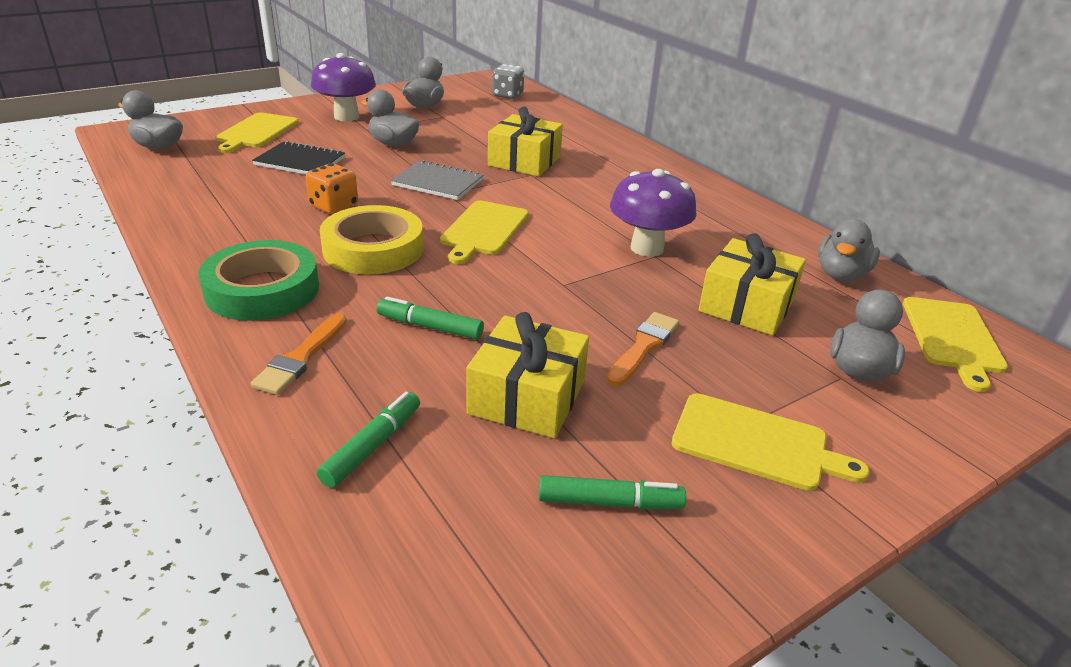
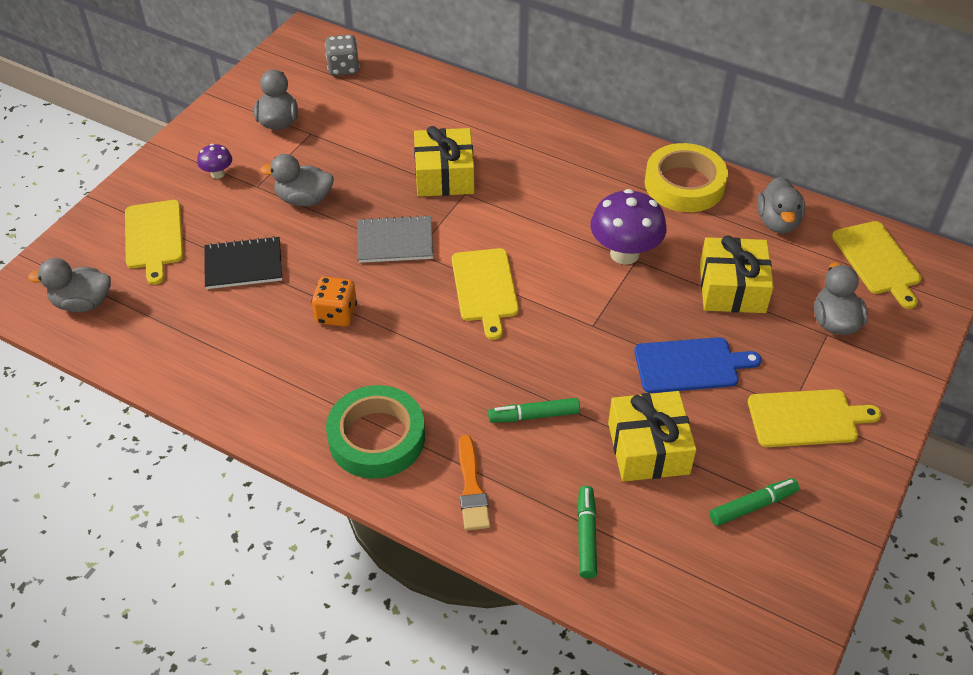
camera: 25 degrees left, 15 degrees up
(346, 117) = (218, 174): purple mushroom -> purple mushroom, size x0.49
(373, 249) = (418, 352): yellow tape -> yellow tape (684, 184)
(643, 347) = (690, 365): orange brush -> blue cutting board

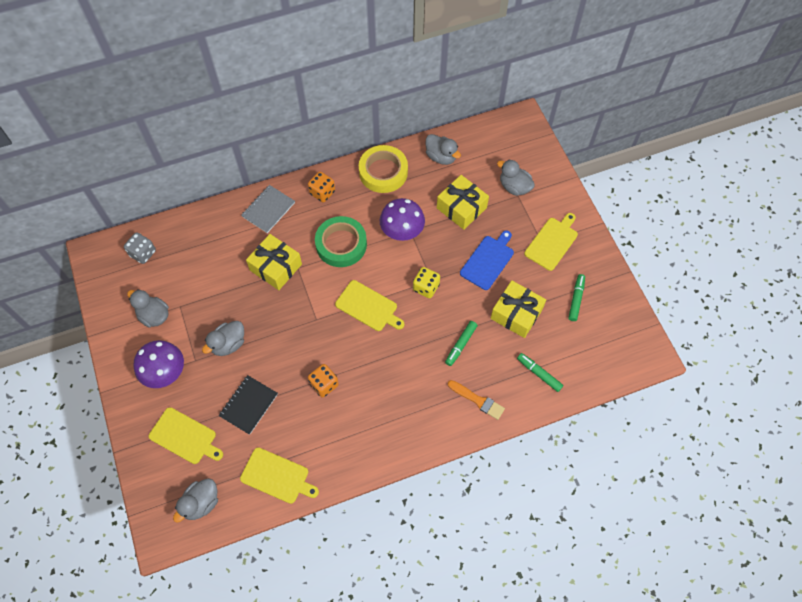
camera: 50 degrees left, 15 degrees up
(218, 174) = (165, 373): purple mushroom -> purple mushroom, size x2.02
(376, 437) = (416, 420): green tape -> green tape (341, 244)
(395, 241) = (300, 323): grey notebook -> grey notebook (268, 209)
(575, 326) = (426, 287): none -> yellow dice
(588, 151) = (322, 193): none -> orange dice
(877, 261) = (497, 141): yellow cutting board -> yellow cutting board (277, 476)

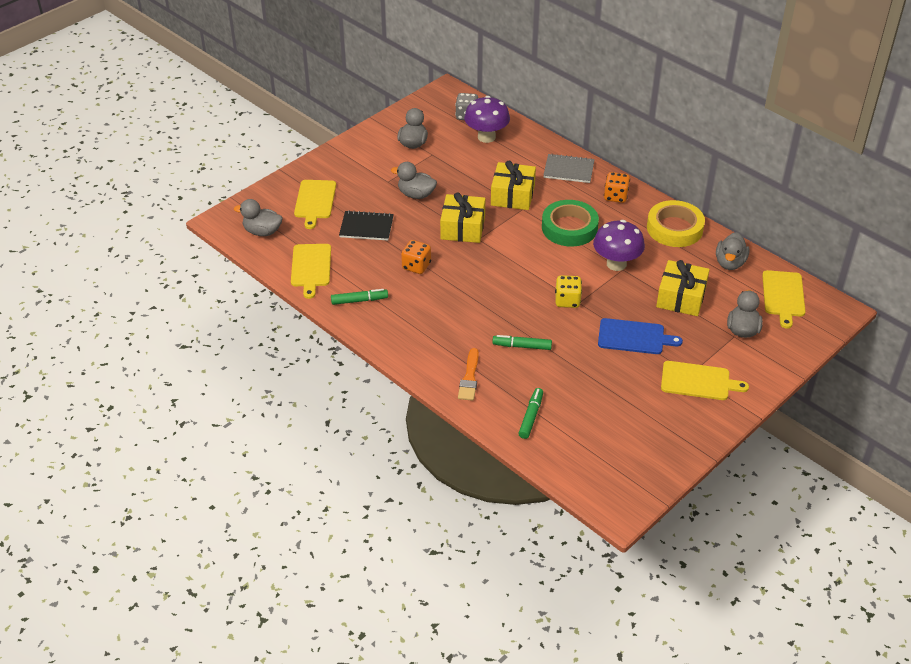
camera: 65 degrees right, 20 degrees down
(165, 373) = (365, 169): purple mushroom -> purple mushroom (486, 137)
(368, 307) = (516, 268): yellow cutting board -> yellow cutting board (783, 296)
(516, 314) = (588, 378): yellow gift -> yellow gift (463, 228)
(576, 299) = (642, 422): green marker -> green marker (359, 300)

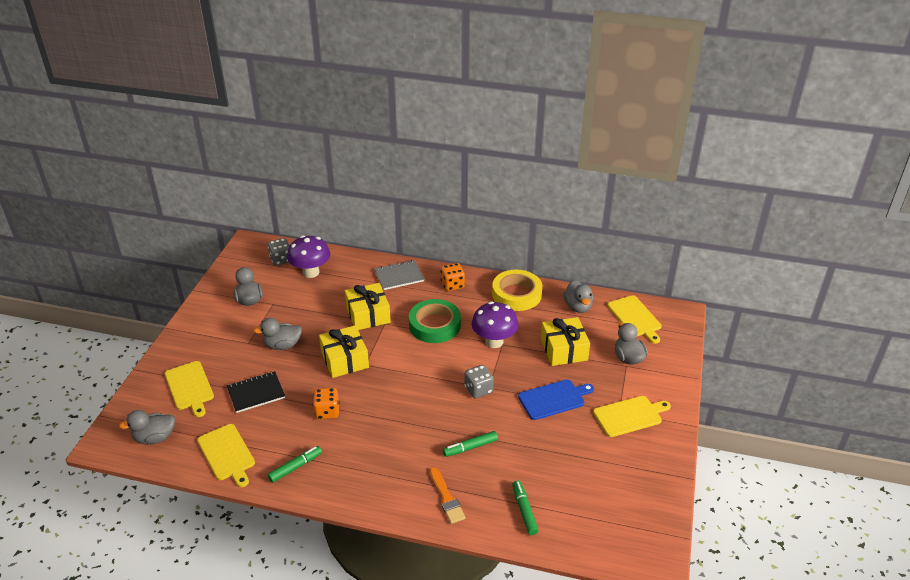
camera: 30 degrees left, 5 degrees down
(567, 301) = (478, 390): yellow dice -> grey dice

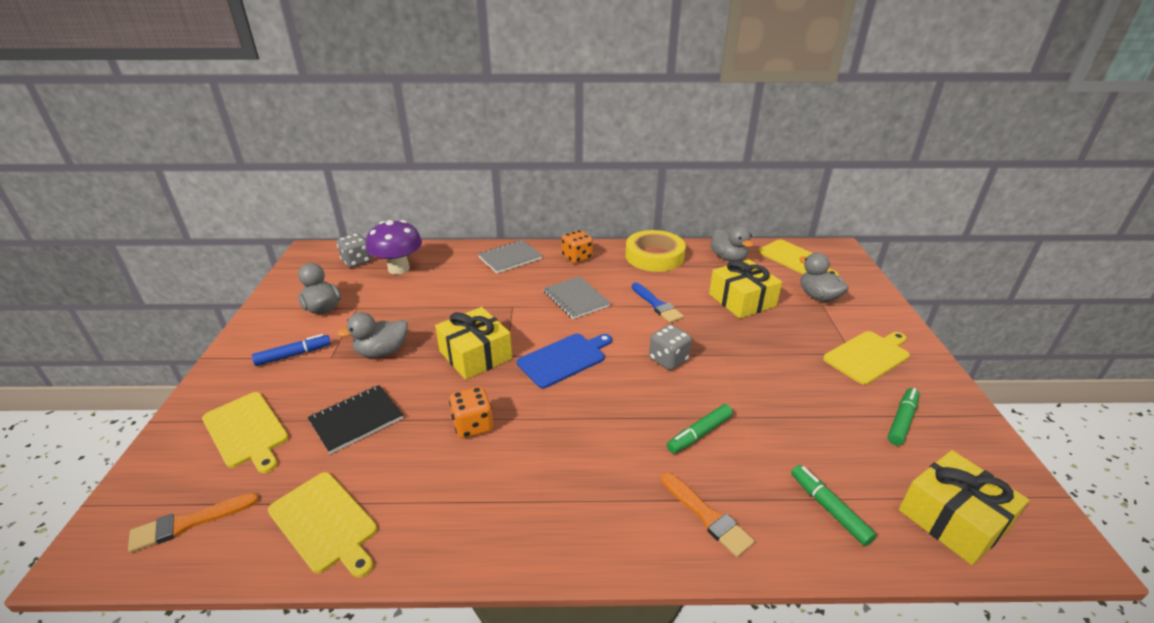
camera: 15 degrees left, 5 degrees down
(155, 438) = (189, 523): grey duck -> orange brush
(224, 336) = (293, 355): none -> blue marker
(295, 467) = (448, 520): green marker -> green marker (902, 421)
(368, 315) = (487, 301): yellow gift -> yellow gift (953, 519)
(434, 325) = (576, 299): green tape -> grey notebook
(494, 341) = (656, 304): purple mushroom -> blue brush
(553, 399) = (767, 354): blue cutting board -> blue cutting board (564, 359)

